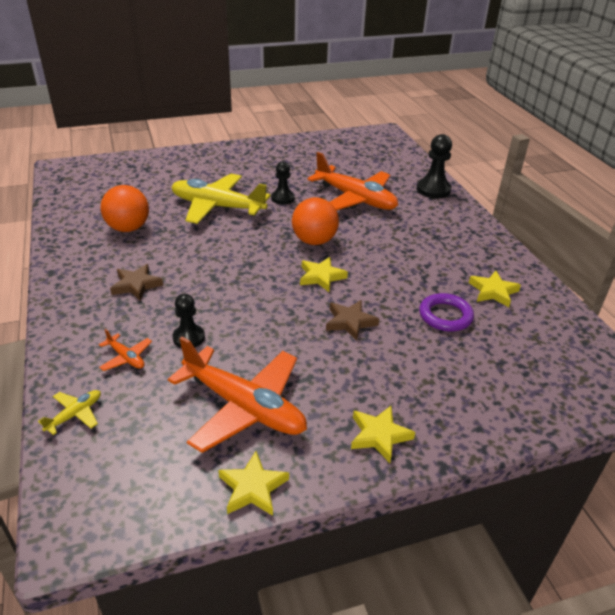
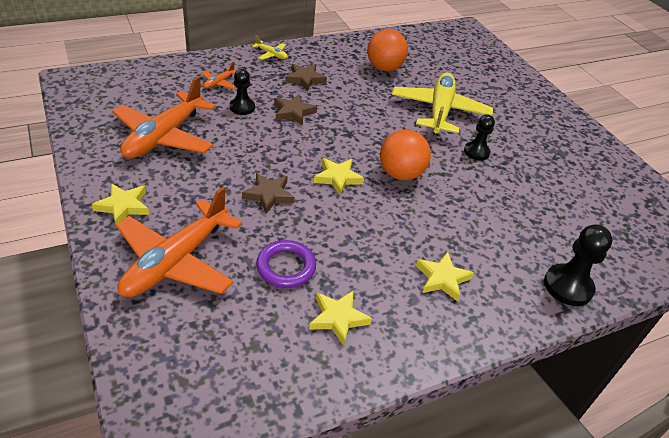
camera: 80 degrees right, 5 degrees up
(75, 414) = (165, 70): yellow plane -> yellow plane (271, 54)
(205, 298) = (293, 112): none -> brown star
(253, 488) = (87, 143): yellow star -> yellow star (442, 279)
(355, 199) = (504, 208): orange plane -> orange plane (176, 261)

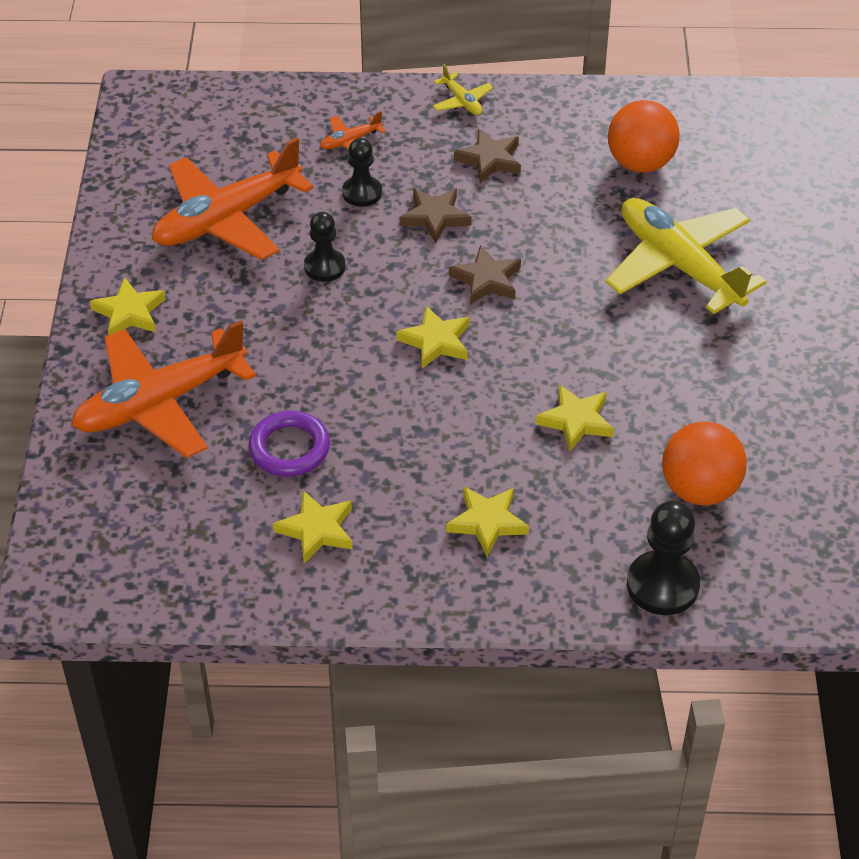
camera: 30 degrees right, 5 degrees up
(269, 195) = (323, 343): brown star -> brown star (487, 280)
(400, 174) = (535, 358): orange ball -> orange ball (699, 489)
(439, 111) = (679, 265): yellow plane -> yellow plane turned 75 degrees counterclockwise
(448, 203) = (576, 421): none -> yellow star
(476, 152) = (686, 351): black pawn -> black pawn (324, 267)

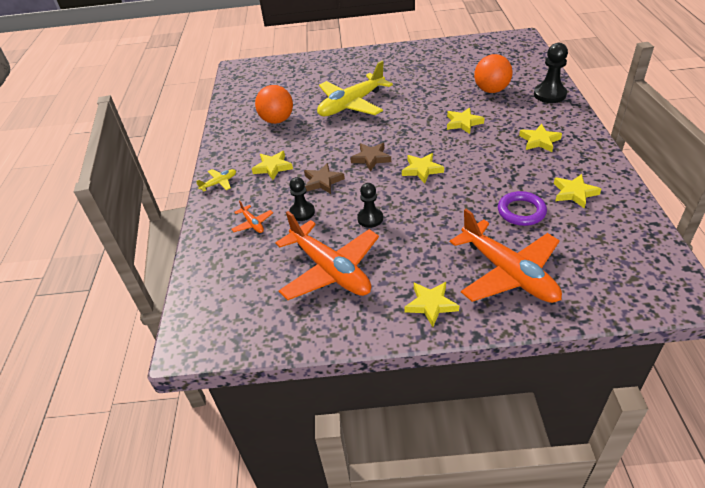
camera: 90 degrees left, 5 degrees down
(490, 160) = (273, 167): brown star -> yellow star

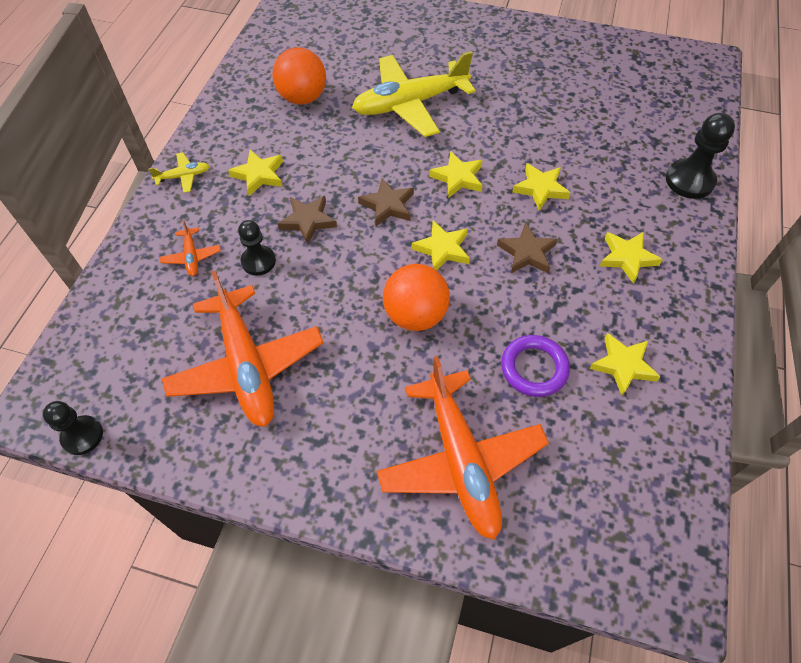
camera: 15 degrees right, 15 degrees up
(370, 218) = (335, 304): black pawn -> black pawn (82, 436)
(431, 304) = (338, 469): yellow star -> yellow star (458, 177)
(477, 156) = (527, 252): none -> brown star
(491, 90) = (611, 144): orange ball -> orange ball (415, 315)

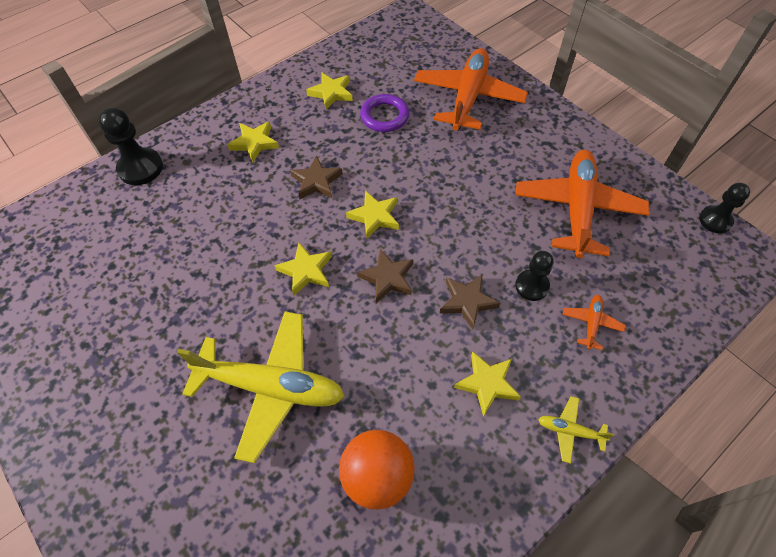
camera: 145 degrees left, 0 degrees up
(415, 315) = (434, 181): orange ball -> none
(540, 188) = (252, 223): yellow star -> none

